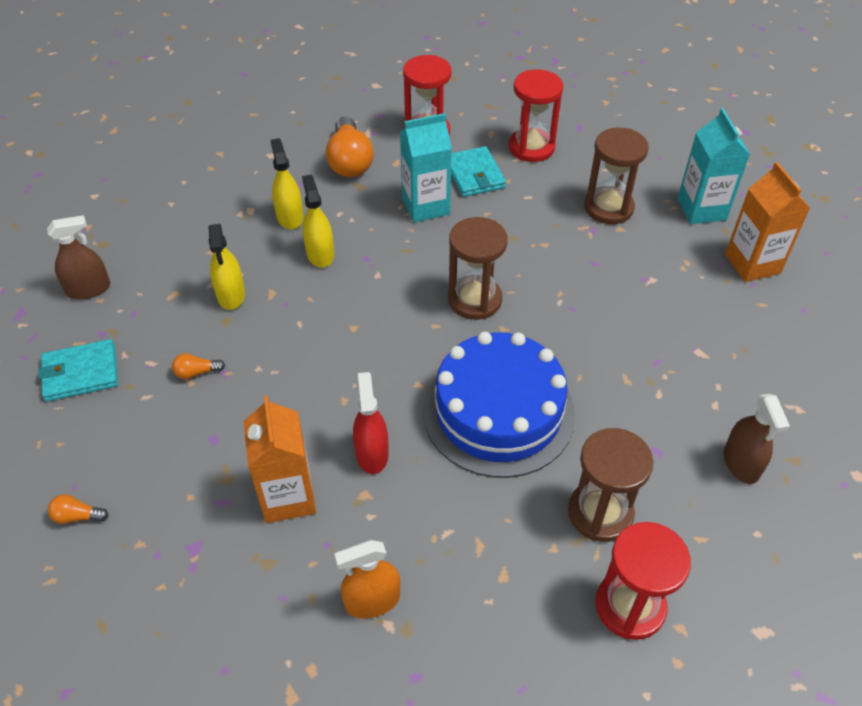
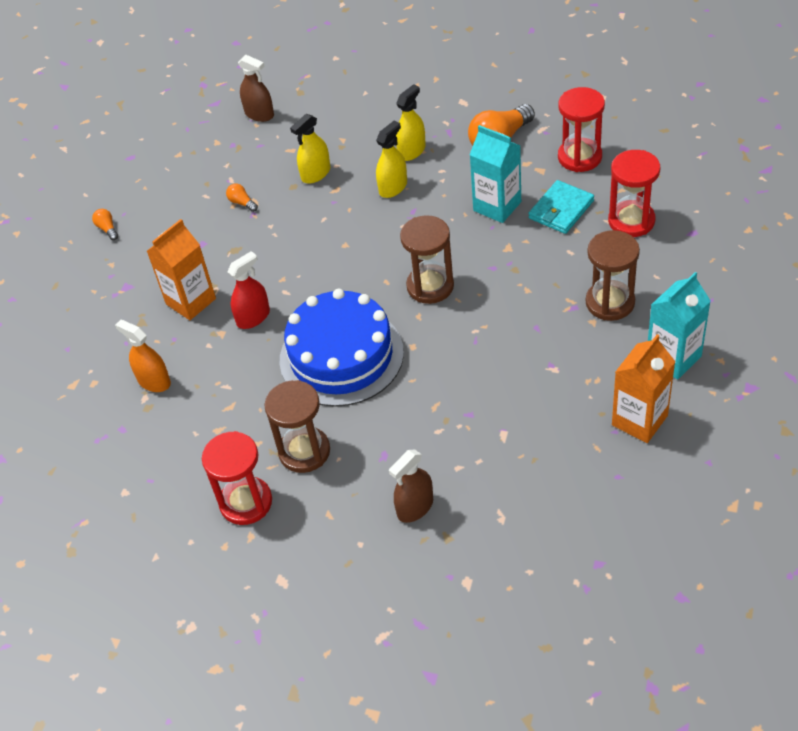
camera: 60 degrees right, 0 degrees up
(80, 373) = (197, 158): turquoise wallet -> none

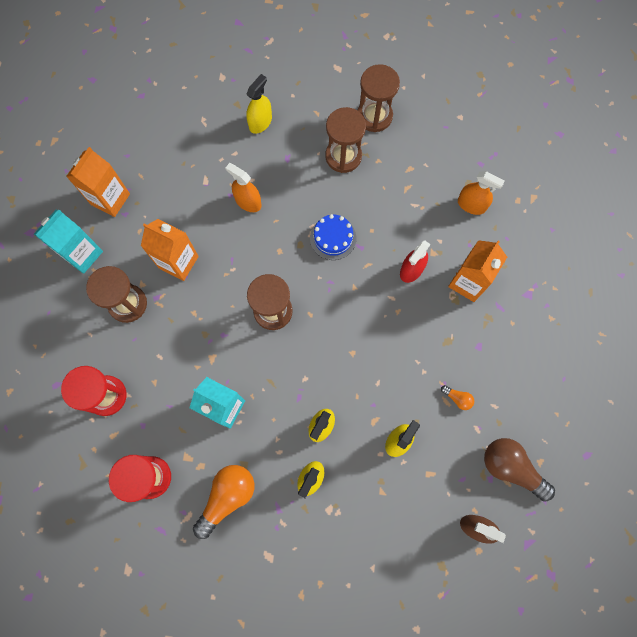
camera: 165 degrees right, 25 degrees up
(107, 229) = (571, 359): orange light bulb -> none
(209, 151) = (511, 468): none -> brown light bulb
(246, 502) = (374, 116): red hourglass -> brown hourglass
(341, 356) = (333, 238): blue cake -> blue cake, size x0.49
(415, 507) = (260, 122): brown spray bottle -> yellow spray bottle
(446, 404) = (248, 202): none -> orange spray bottle
(544, 342) = (178, 262): none -> orange carton
(561, 210) = (167, 406): turquoise wallet -> none

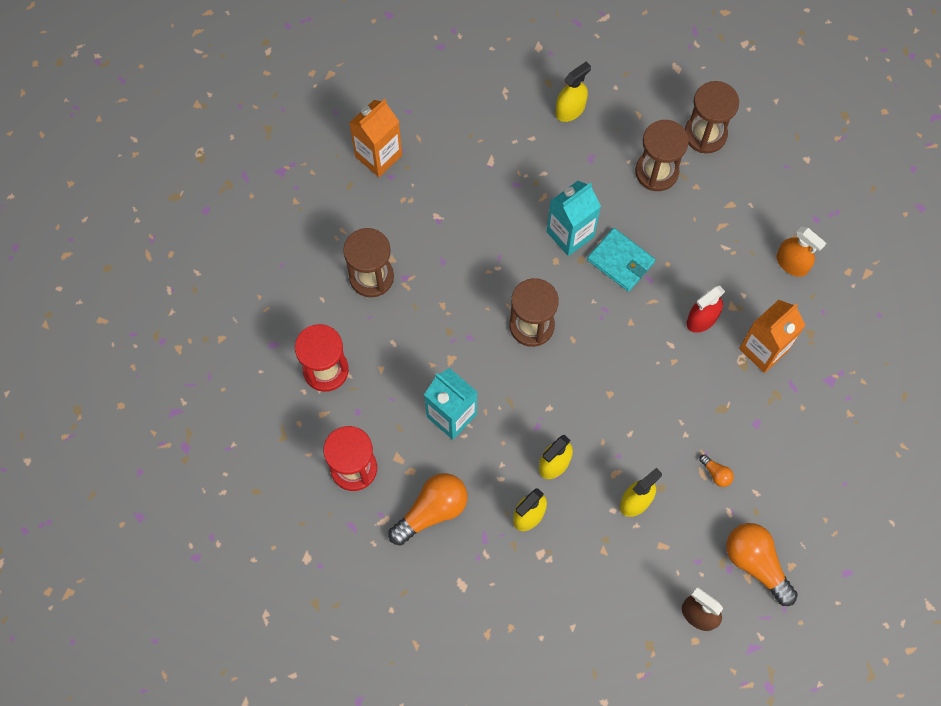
camera: 15 degrees right, 5 degrees down
(82, 254) = (333, 210): turquoise carton -> turquoise carton (570, 234)
(178, 262) = (438, 245): orange carton -> none
(248, 202) = (533, 197): orange spray bottle -> none
(333, 238) = (620, 261): blue cake -> turquoise wallet
(511, 468) = (756, 563): brown light bulb -> orange light bulb

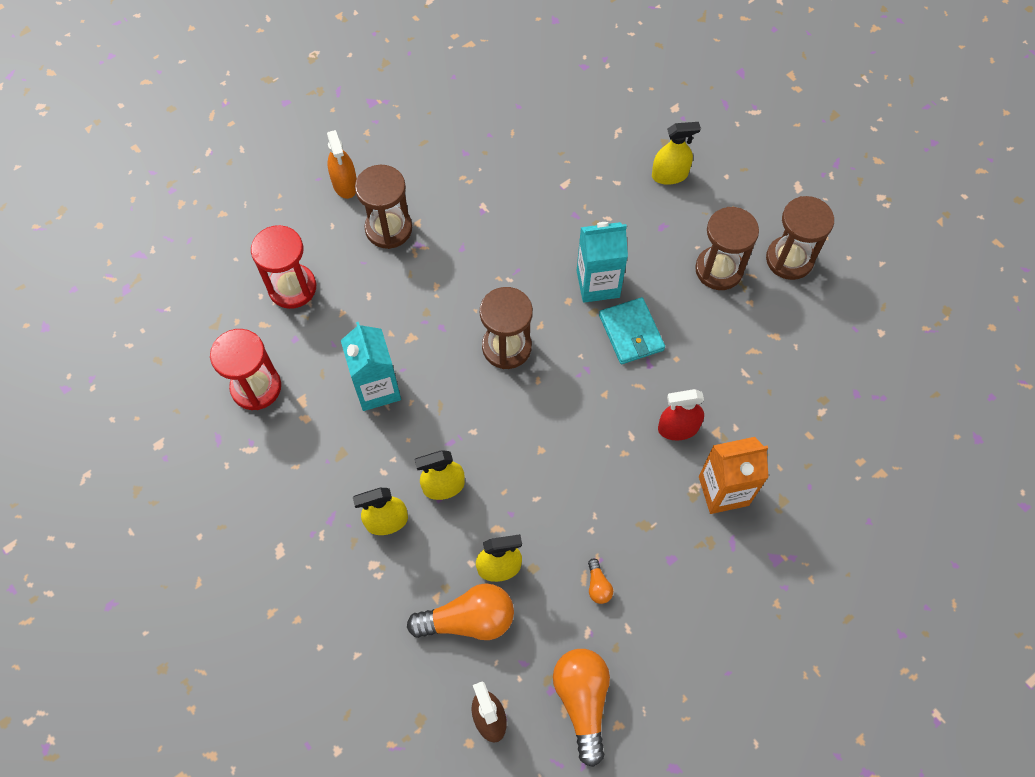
camera: 30 degrees right, 5 degrees down
(378, 156) = (465, 130): orange carton -> none
(432, 511) = (299, 466): orange light bulb -> orange light bulb (468, 620)
(792, 263) = (804, 423): orange spray bottle -> orange spray bottle (345, 184)

